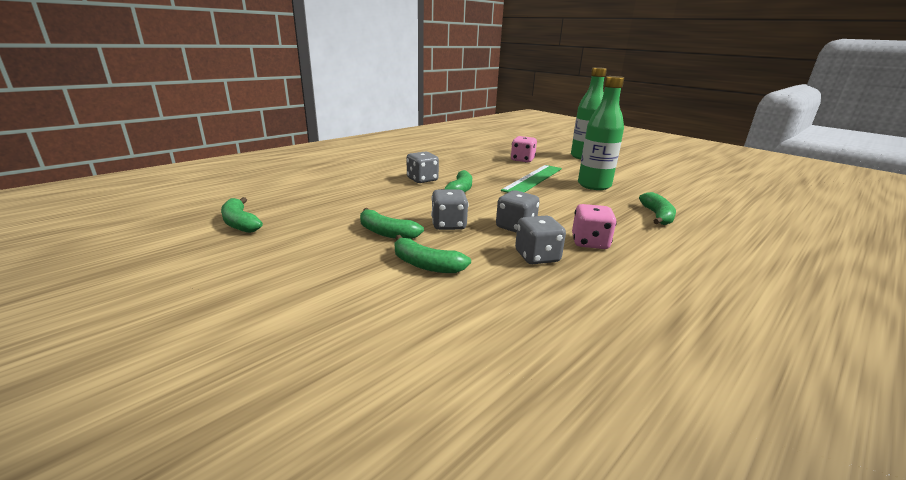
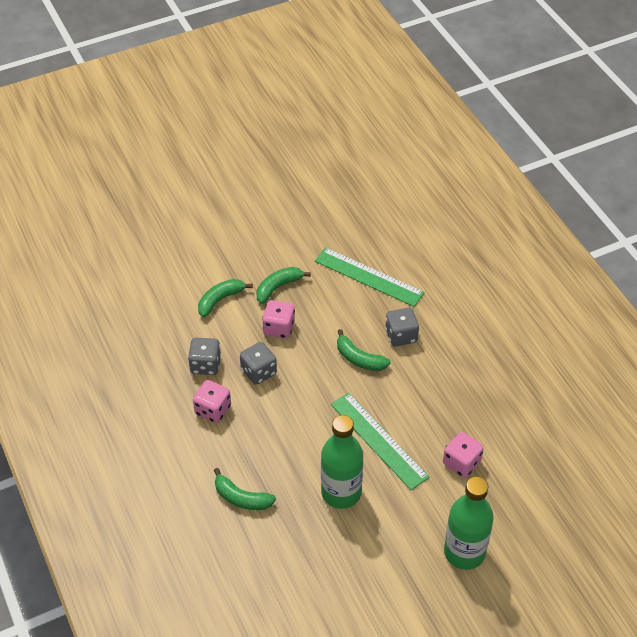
camera: 110 degrees right, 25 degrees up
(240, 223) = (325, 208): green banana -> none
(354, 195) = (369, 277): none -> green ruler
(448, 225) = (279, 328): grey dice -> pink dice

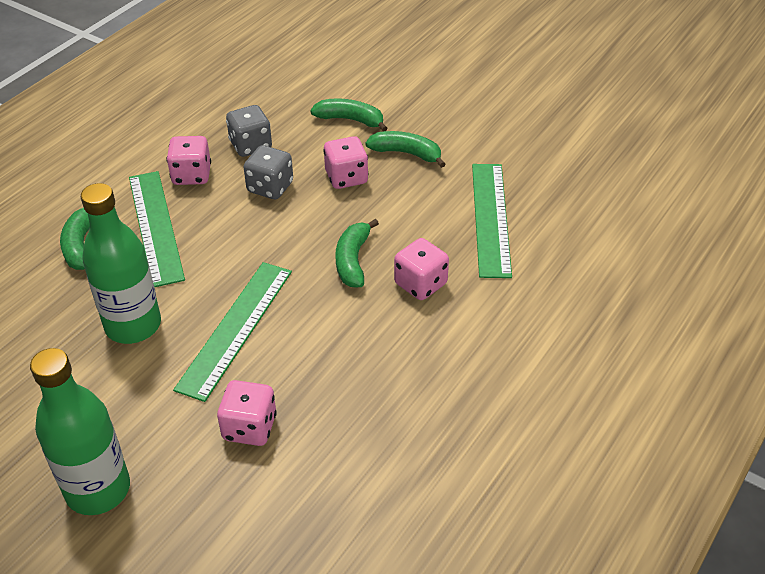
camera: 60 degrees right, 5 degrees down
(253, 449) = (155, 227): none -> green ruler
(401, 336) = (420, 284): grey dice -> pink dice

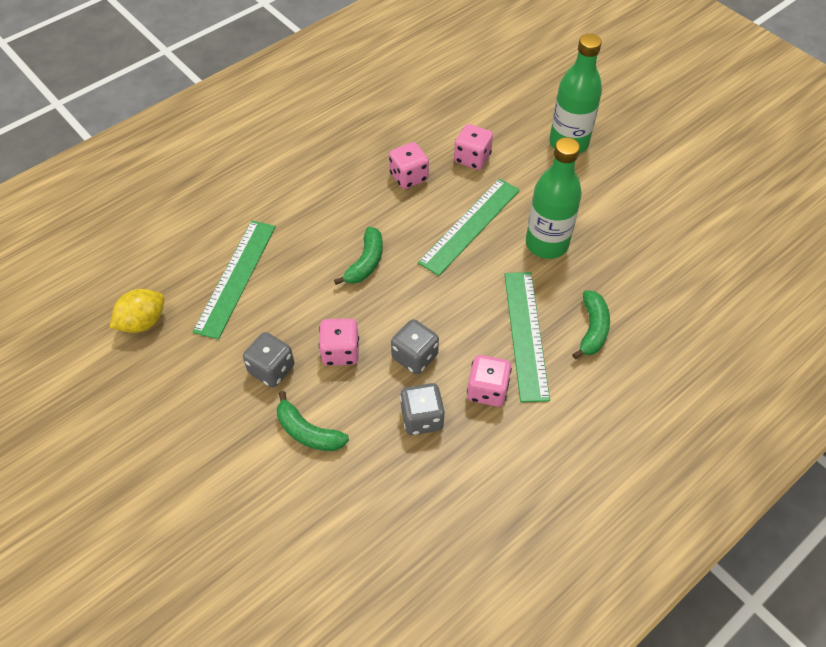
camera: 165 degrees left, 10 degrees up
(406, 153) = (271, 369): green banana -> grey dice
(420, 284) = (322, 231): pink dice -> pink dice (408, 177)
(556, 164) = (143, 322): none -> yellow lemon

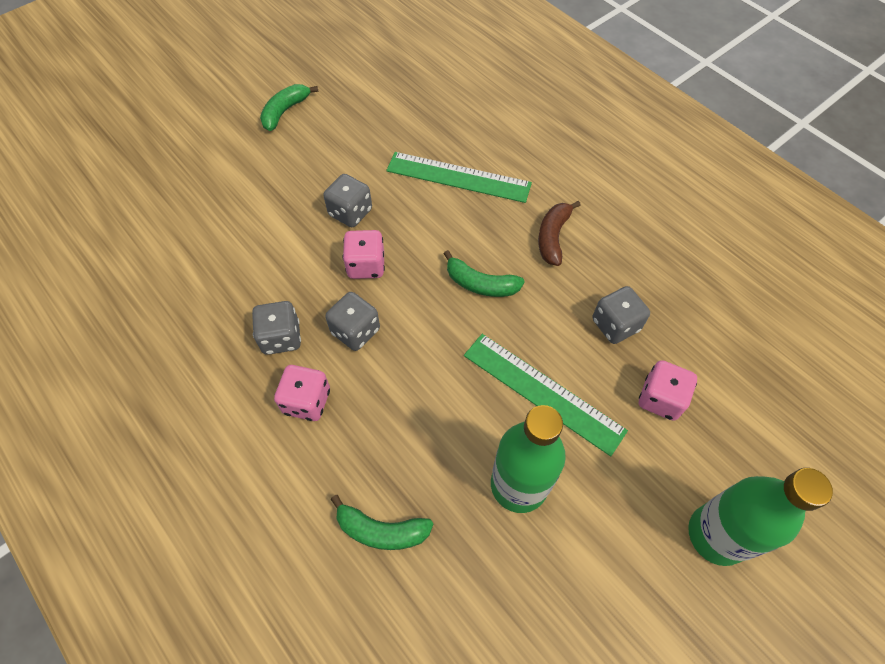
camera: 90 degrees right, 5 degrees up
(143, 322) = (407, 119): yellow lemon -> none
(308, 432) = (280, 244): green banana -> green banana (285, 111)
(317, 210) = (553, 237): none -> brown banana
(408, 177) = (615, 325): pink dice -> grey dice
(526, 334) = (378, 448): green ruler -> none

